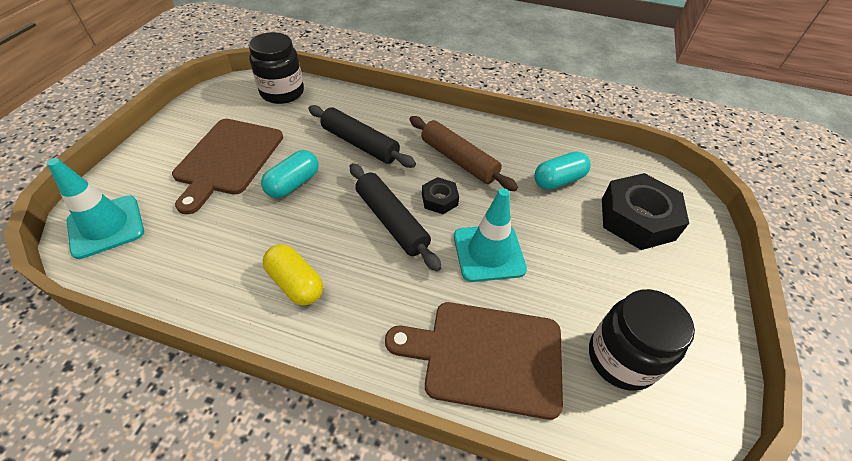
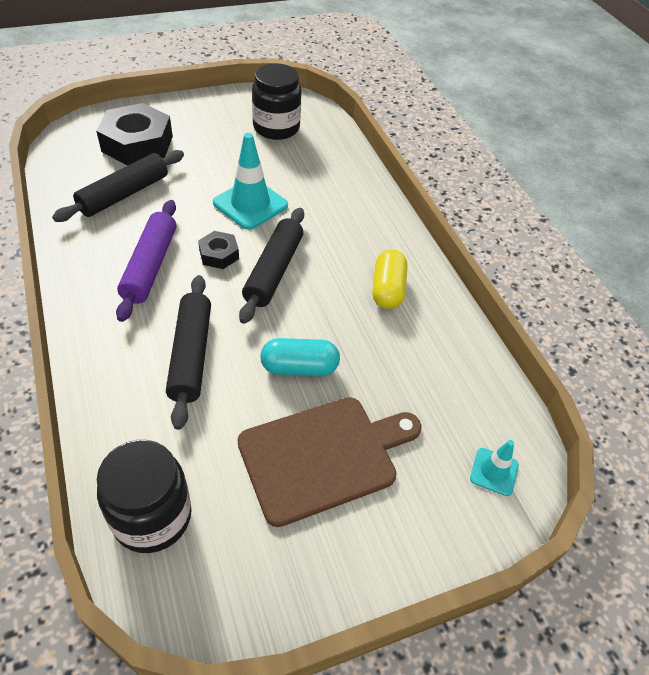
camera: 130 degrees left, 0 degrees up
(106, 226) = (494, 471): turquoise traffic cone -> turquoise traffic cone, size x0.54
(459, 160) = (150, 266): brown rolling pin -> purple rolling pin
(486, 356) = (333, 176): brown cutting board -> none
(558, 180) = (124, 194): turquoise capsule -> black rolling pin

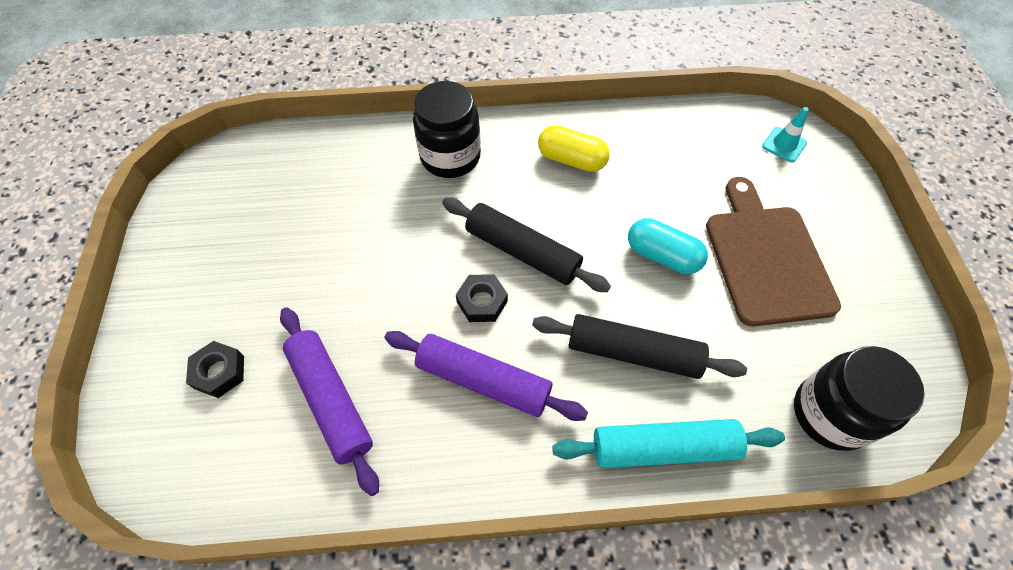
camera: 70 degrees left, 10 degrees up
(105, 383) = (663, 447): none -> turquoise rolling pin
(124, 194) = (331, 400): black rolling pin -> purple rolling pin
(137, 144) = (219, 372): black nut -> black nut, size x0.50
(250, 204) = (402, 254): turquoise traffic cone -> none
(276, 128) = (259, 199): black jar -> black jar (450, 157)
(299, 368) = (662, 256): turquoise capsule -> turquoise capsule turned 75 degrees counterclockwise

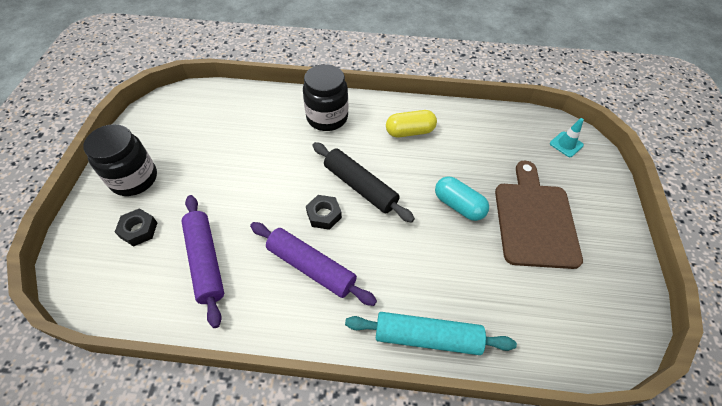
camera: 10 degrees right, 5 degrees down
(571, 160) = (410, 132): yellow capsule -> yellow capsule turned 45 degrees counterclockwise
(633, 352) = (421, 267): black rolling pin -> none
(830, 413) = (558, 337): black jar -> black jar (134, 179)

